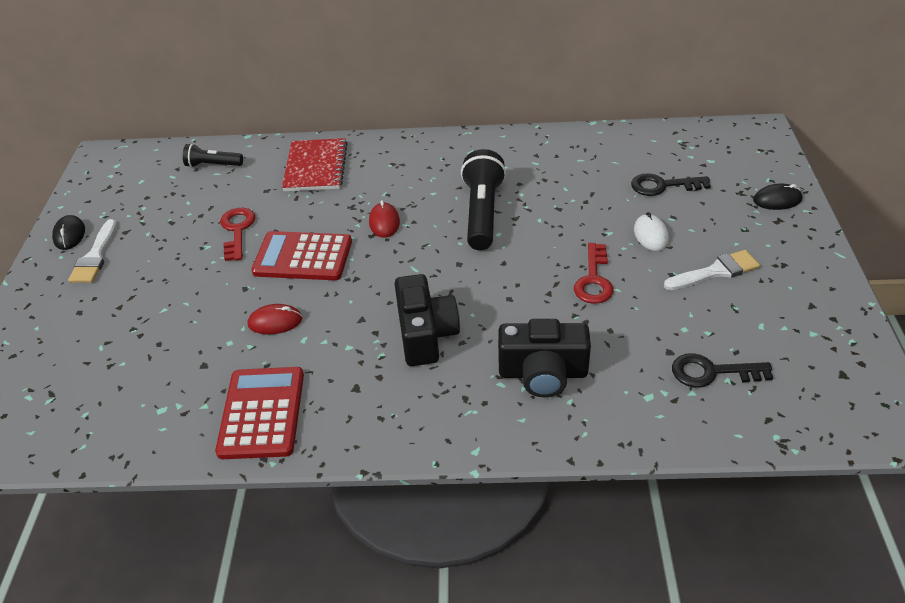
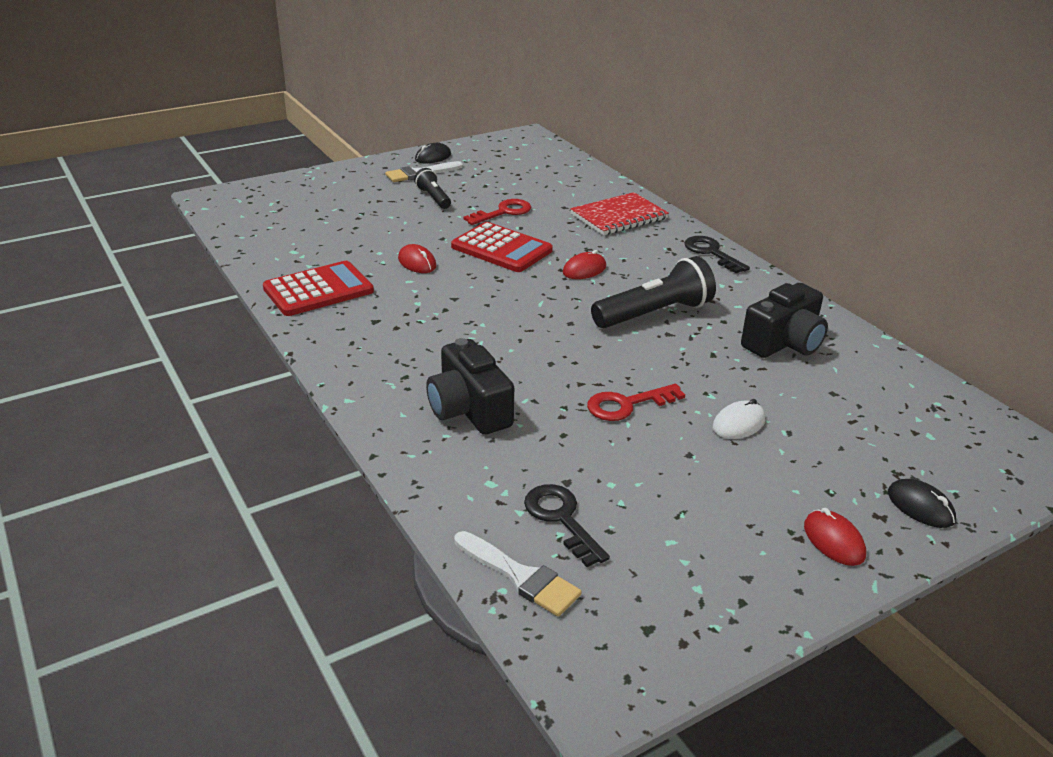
camera: 55 degrees right, 10 degrees down
(213, 165) = (568, 176): black flashlight -> black flashlight (433, 198)
(303, 257) = (501, 249): red calculator -> red calculator turned 150 degrees clockwise
(425, 334) = (464, 333): black camera -> black camera (784, 343)
(663, 186) = (835, 411): black key -> black key (711, 253)
(716, 271) = (728, 485): white brush -> white brush (520, 576)
(793, 251) = (833, 541): none -> red mouse

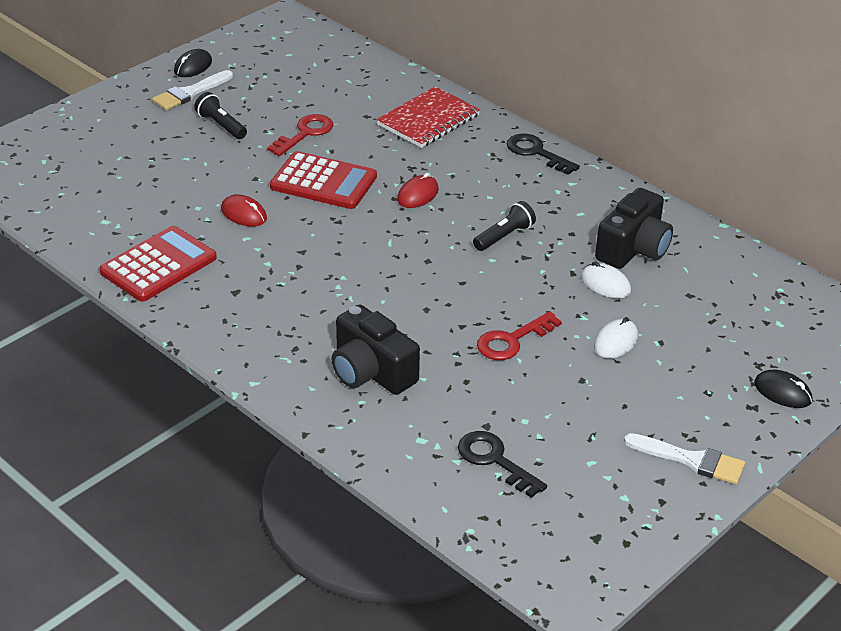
camera: 15 degrees left, 5 degrees up
(520, 576) = (480, 516): white brush -> white brush (691, 460)
(654, 314) = (504, 236): black flashlight -> black flashlight, size x0.56
(744, 369) = (605, 284): none -> white mouse
(833, 541) = (720, 436): red mouse -> none

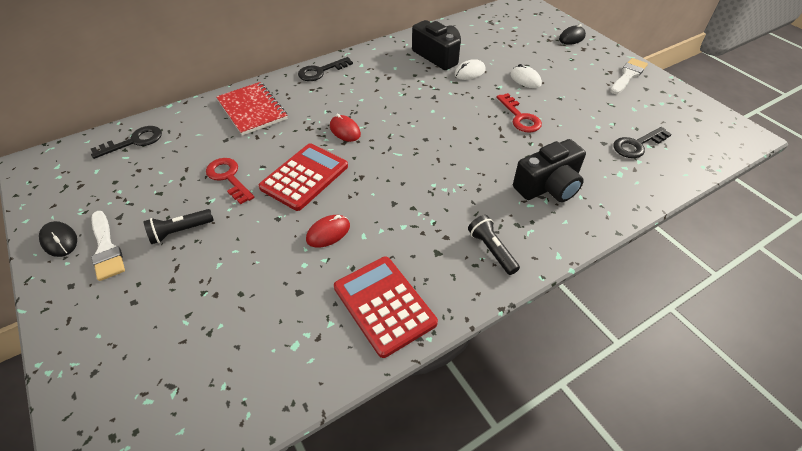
camera: 75 degrees left, 10 degrees up
(340, 61) = (134, 141): none -> black key
(504, 236) = (409, 101): black flashlight -> black flashlight (491, 250)

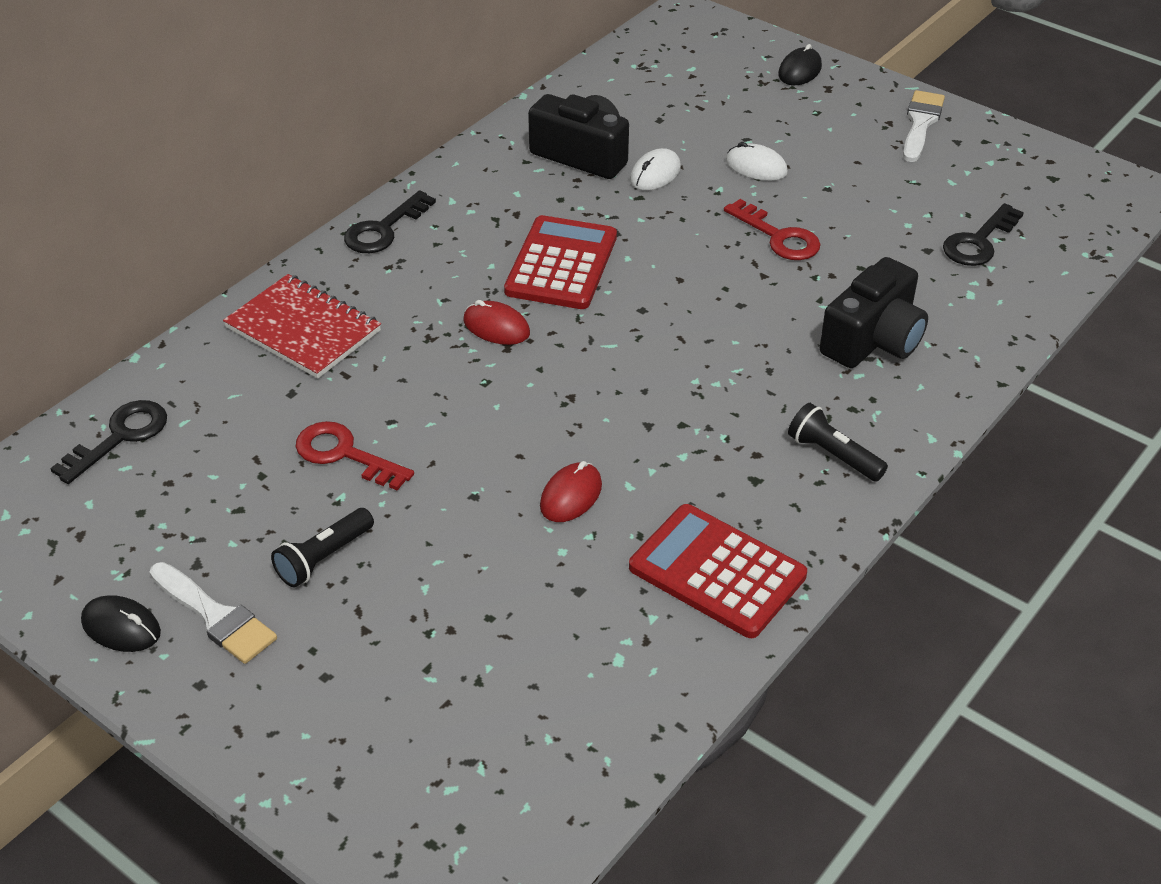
camera: 20 degrees left, 5 degrees down
(304, 177) = (476, 421): red calculator -> red calculator (561, 264)

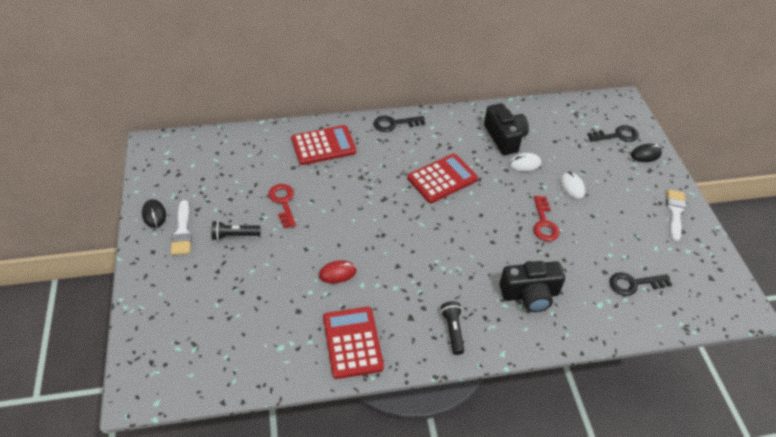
camera: 40 degrees right, 5 degrees up
(120, 437) = (226, 147): black key -> black key (617, 135)
(303, 329) = (323, 146): red notebook -> red calculator
(496, 327) = (389, 188): red mouse -> none
(921, 123) = (675, 212): white brush -> white brush turned 45 degrees counterclockwise

